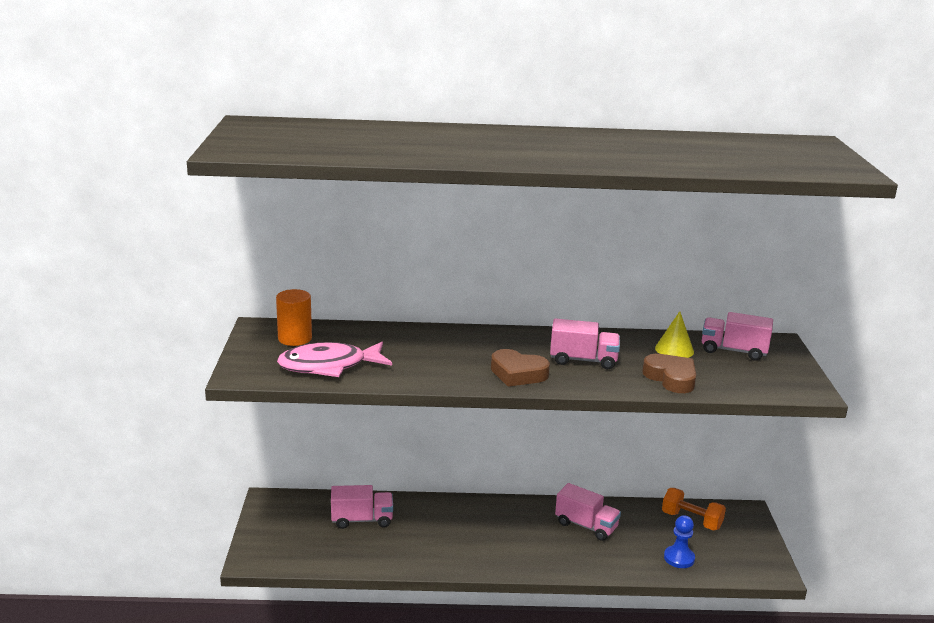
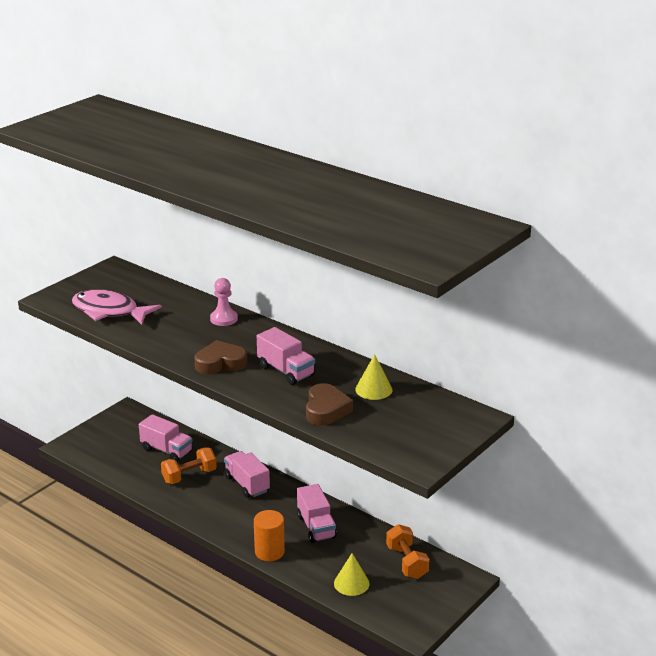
camera: 40 degrees right, 5 degrees up
(295, 338) = (121, 284): orange cylinder -> orange cylinder (269, 552)
(417, 533) = (189, 476): none -> orange dumbbell
(451, 337) = (224, 319): none -> pink pawn
(518, 374) = (220, 363): brown heart -> brown heart turned 105 degrees clockwise
(679, 558) = (351, 583): blue pawn -> yellow cone
(733, 351) = (422, 409): pink truck -> pink truck (247, 484)

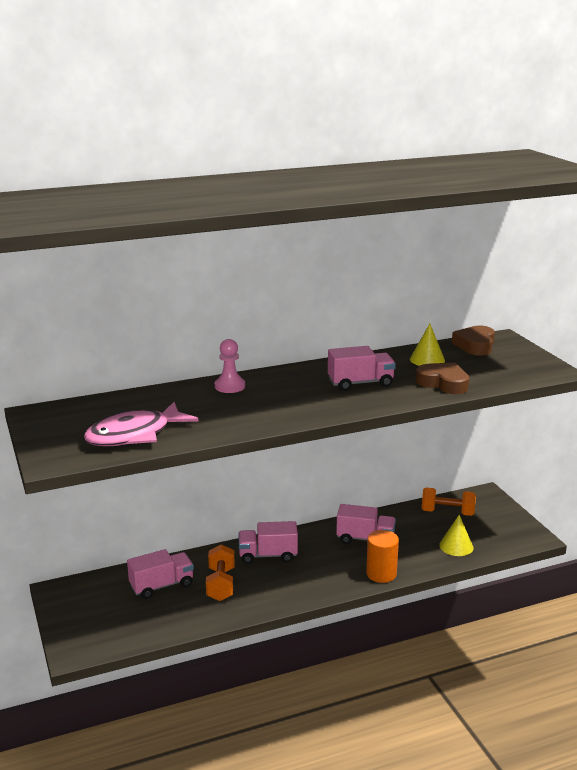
camera: 60 degrees left, 5 degrees down
(220, 363) = (314, 406): brown heart -> brown heart (475, 345)

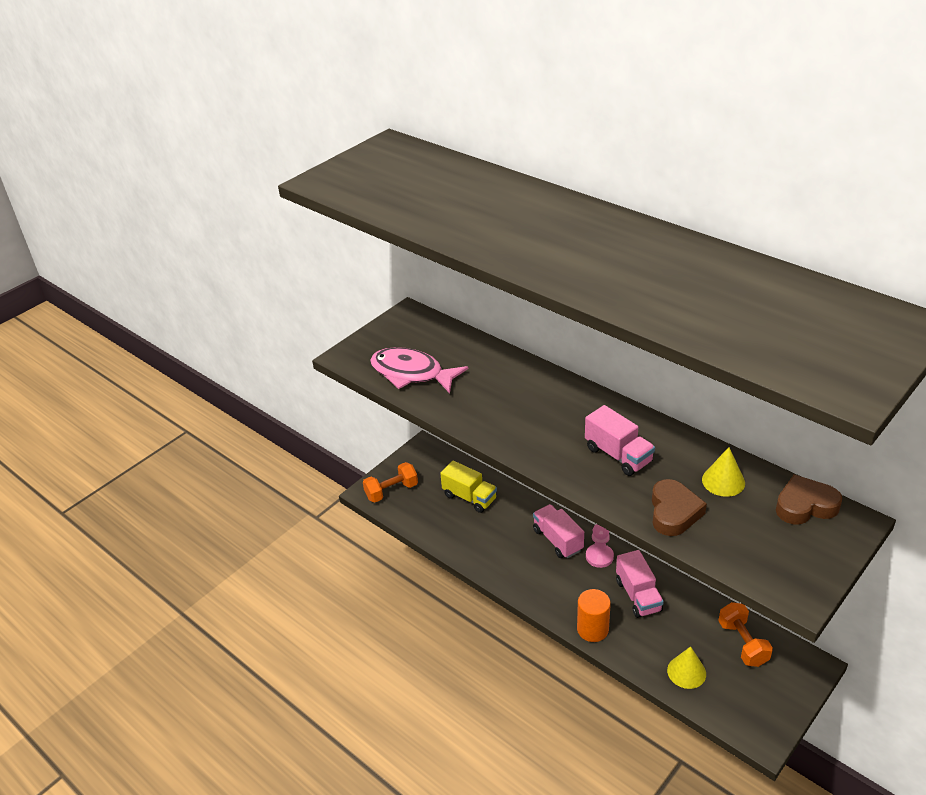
camera: 65 degrees right, 15 degrees up
(162, 585) = (469, 497): pink truck -> yellow truck
(221, 584) = (496, 530): orange dumbbell -> orange dumbbell (391, 491)
(230, 386) = (537, 381): pink pawn -> pink pawn (599, 556)

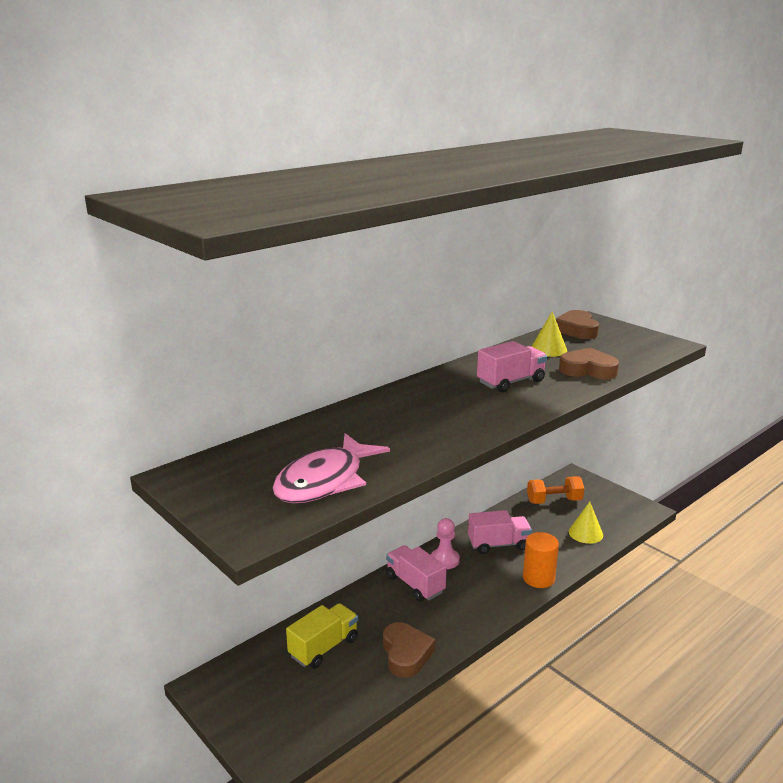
camera: 85 degrees left, 15 degrees down
(391, 491) = (279, 729): orange dumbbell -> none
(471, 545) = (406, 654): none -> brown heart
(557, 540) = (415, 584): pink truck -> pink truck turned 75 degrees clockwise

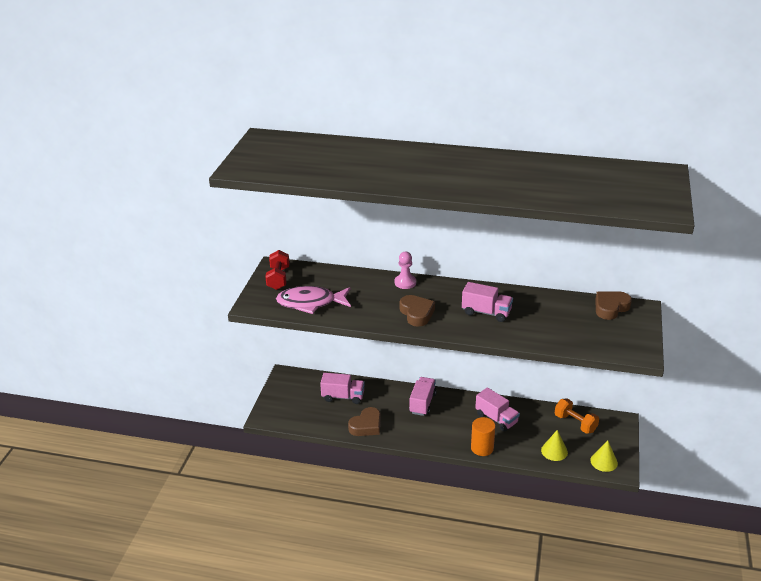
camera: 55 degrees right, 10 degrees up
(216, 484) = (278, 278): none -> red dumbbell
(324, 647) = (343, 397): yellow truck -> pink truck
(444, 560) = (456, 404): pink pawn -> pink pawn (405, 282)
(548, 349) = (557, 308): yellow cone -> yellow cone (604, 461)
(588, 370) = (543, 333): brown heart -> brown heart (416, 313)

